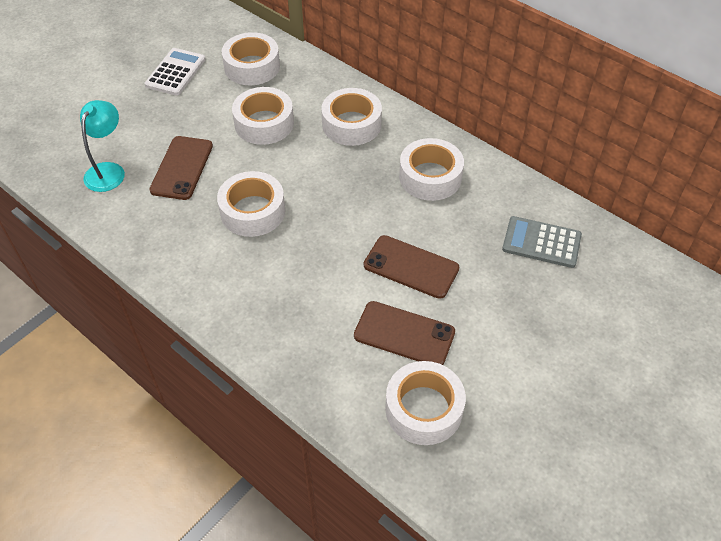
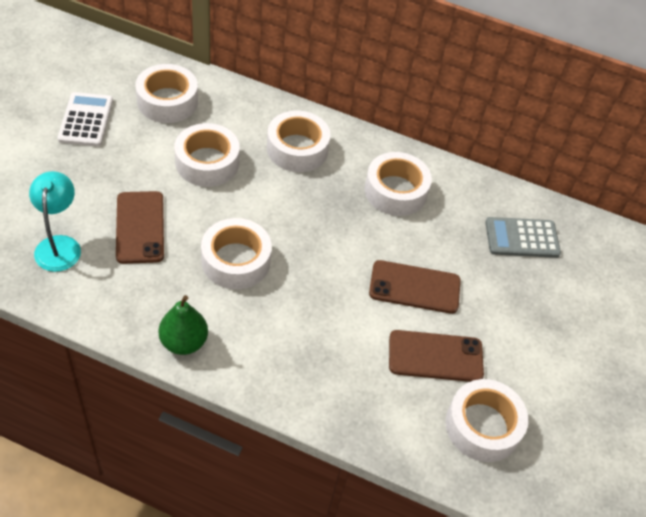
camera: 25 degrees left, 0 degrees up
(176, 271) = (184, 342): none -> green pear

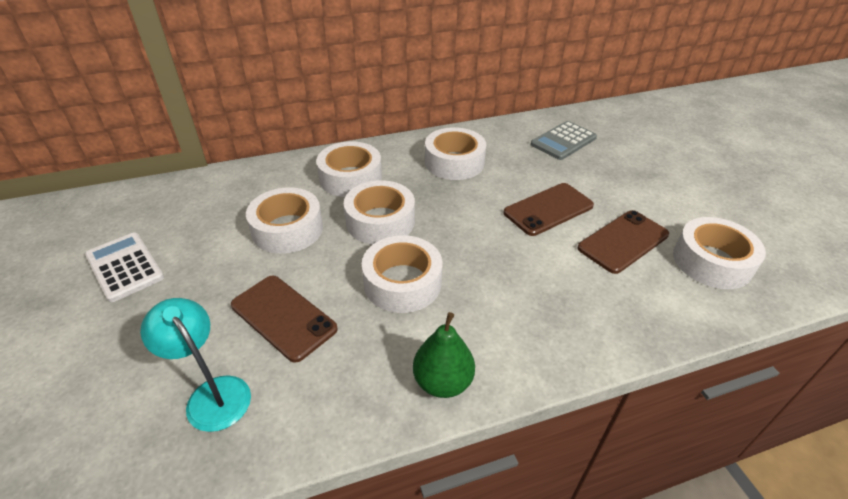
camera: 35 degrees left, 10 degrees down
(167, 101) = (197, 208): white tape -> white tape (380, 221)

